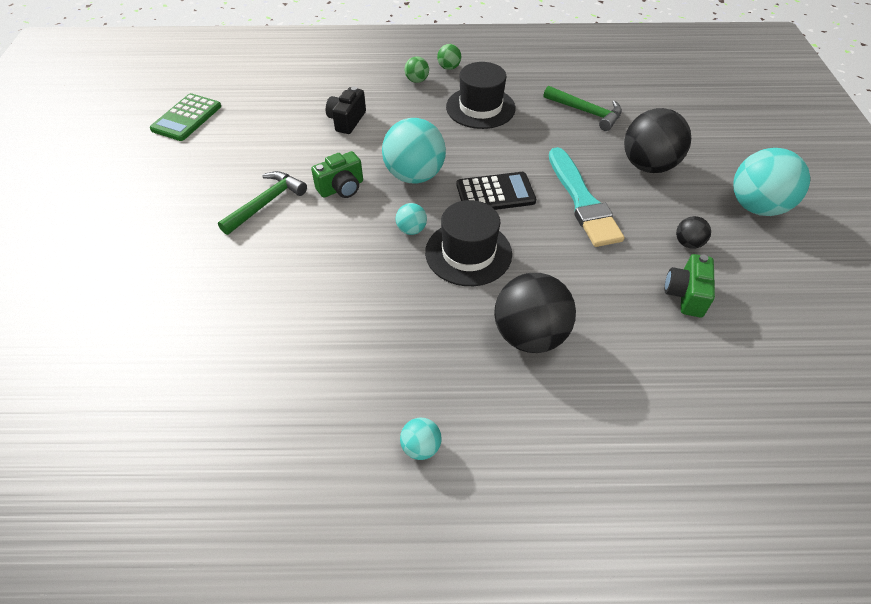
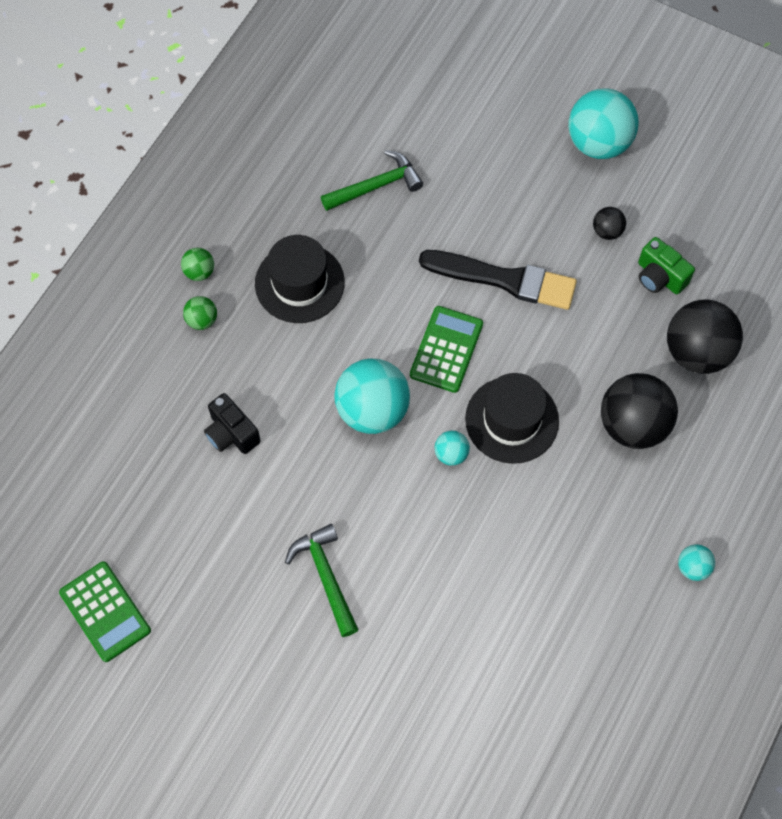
camera: 60 degrees left, 15 degrees up
(341, 188) = (348, 491): green camera -> none
(495, 193) = (446, 349): black calculator -> green calculator
(582, 201) = (504, 279): turquoise brush -> black brush
(648, 165) = (492, 189): black ball -> black ball (697, 352)

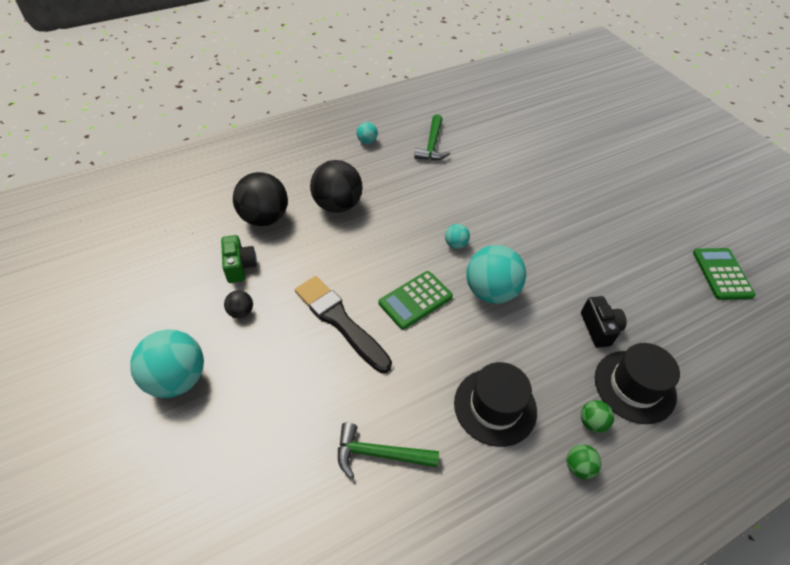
camera: 150 degrees left, 15 degrees down
(325, 576) = (570, 226): green hammer -> green hammer (432, 145)
(512, 420) = (405, 242): black hat -> black hat (634, 386)

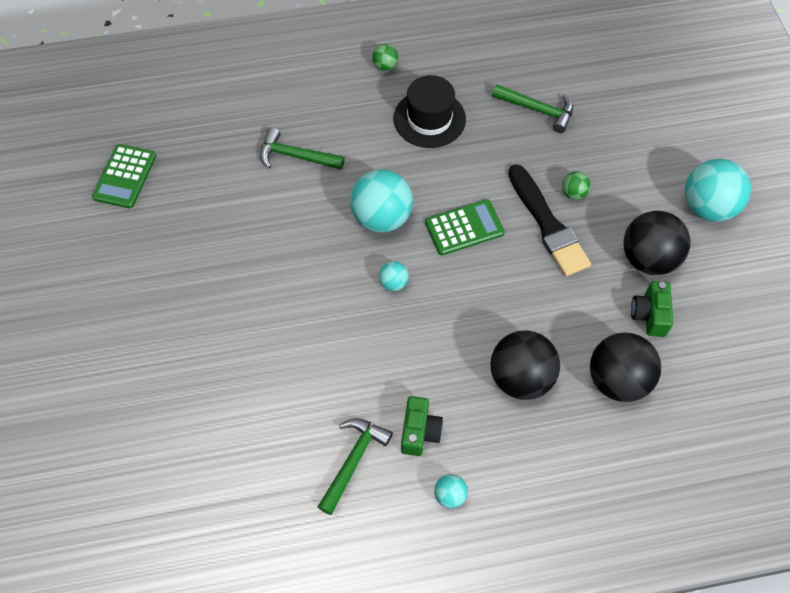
camera: 160 degrees left, 10 degrees up
(241, 312) = (648, 259): black ball -> black ball, size x2.15
(397, 165) = (419, 432): none -> green camera
(592, 422) = (355, 89): green ball -> green ball (573, 193)
(599, 328) = (295, 156): black camera -> green hammer
(634, 386) = (300, 104): black hat -> none

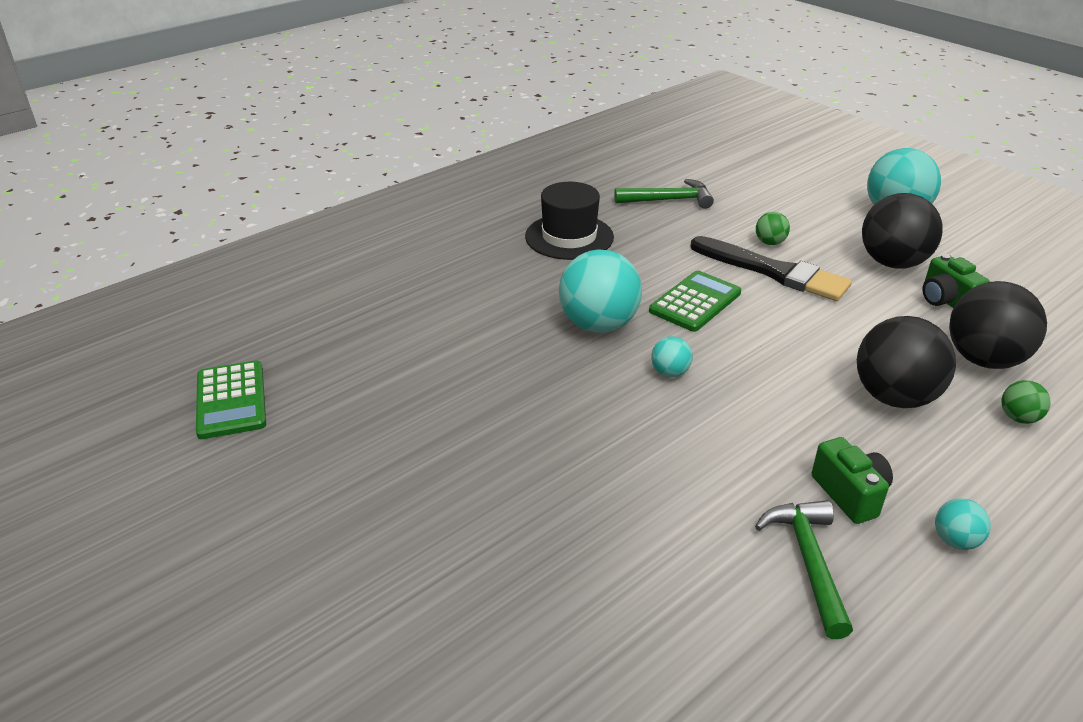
camera: 30 degrees left, 25 degrees down
(295, 156) = (447, 310): green hammer -> none
(385, 66) = (482, 215): green ball -> green ball (1018, 418)

